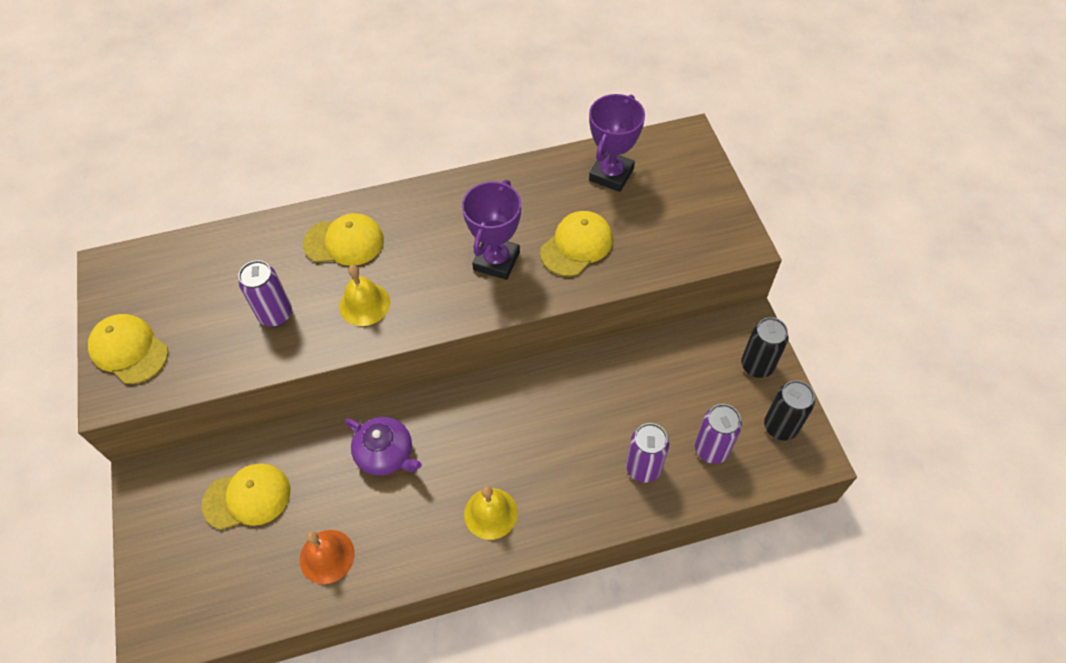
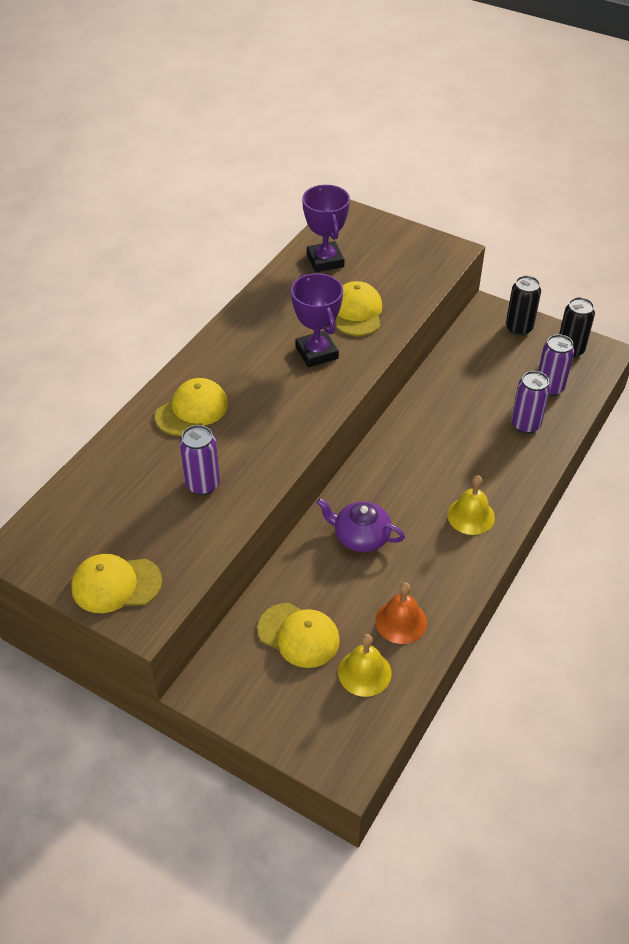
camera: 45 degrees left, 10 degrees down
(247, 497) = (299, 635): yellow cap -> yellow cap turned 90 degrees clockwise
(364, 304) = (260, 435): yellow bell -> yellow bell (364, 672)
(386, 454) = (360, 536): purple teapot -> purple teapot turned 150 degrees counterclockwise

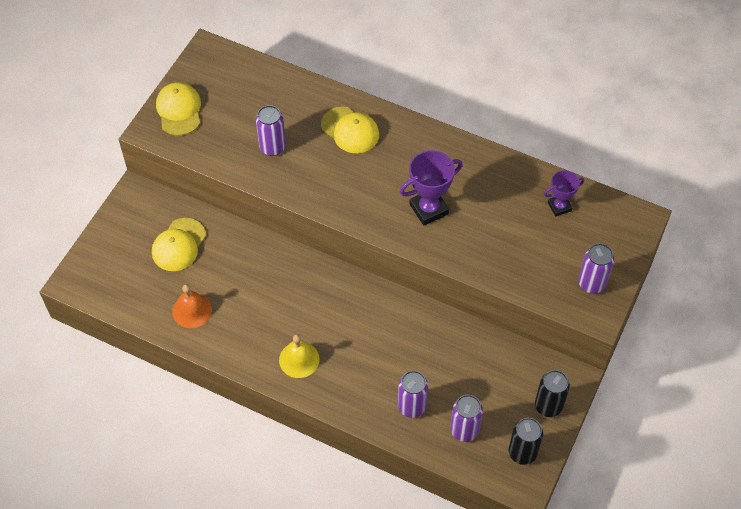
camera: 85 degrees right, 10 degrees up
(325, 261) = (559, 206): purple trophy -> purple trophy, size x0.63
(357, 312) = (488, 236): yellow cap -> none
(360, 536) = (272, 280): purple teapot -> none
(364, 672) = (147, 288): yellow bell -> none
(417, 250) = (591, 283): none -> purple can

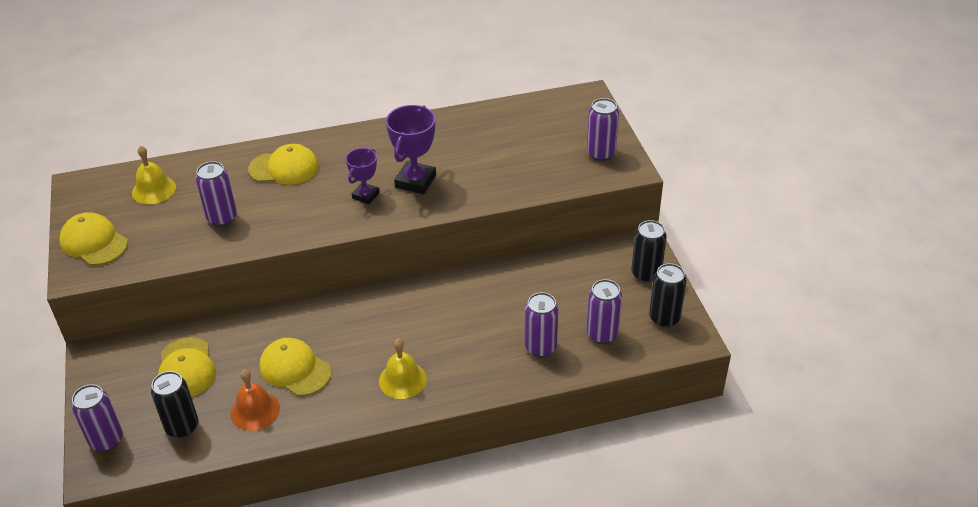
camera: 40 degrees left, 15 degrees down
(94, 264) = (106, 440): none -> purple can
(142, 289) = (182, 427): none -> black can
(241, 297) = (295, 369): none -> yellow cap
(250, 89) = (154, 190): none -> yellow bell
(559, 206) = (519, 122): purple trophy -> purple trophy (365, 195)

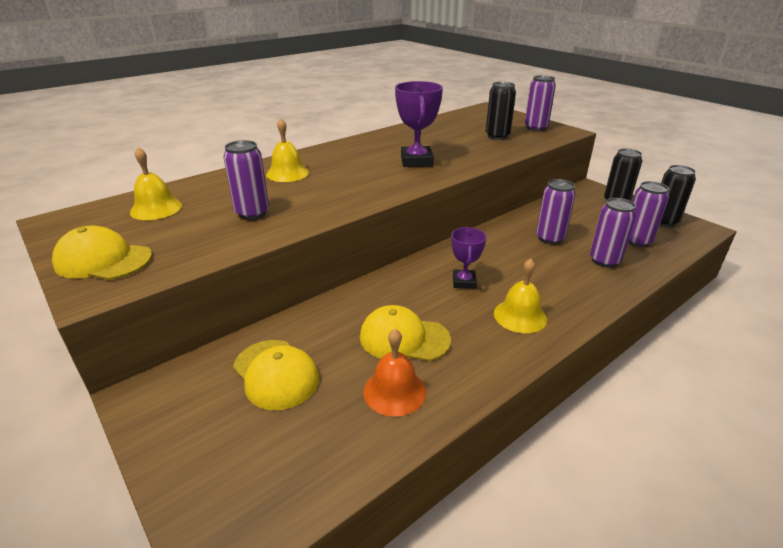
camera: 25 degrees left, 10 degrees down
(106, 440) = (214, 497): purple can -> purple can (550, 238)
(182, 427) = (316, 440): black can -> black can (497, 136)
(284, 168) = (287, 173): yellow cap -> yellow bell
(365, 195) = (382, 175): purple trophy -> purple trophy (464, 282)

